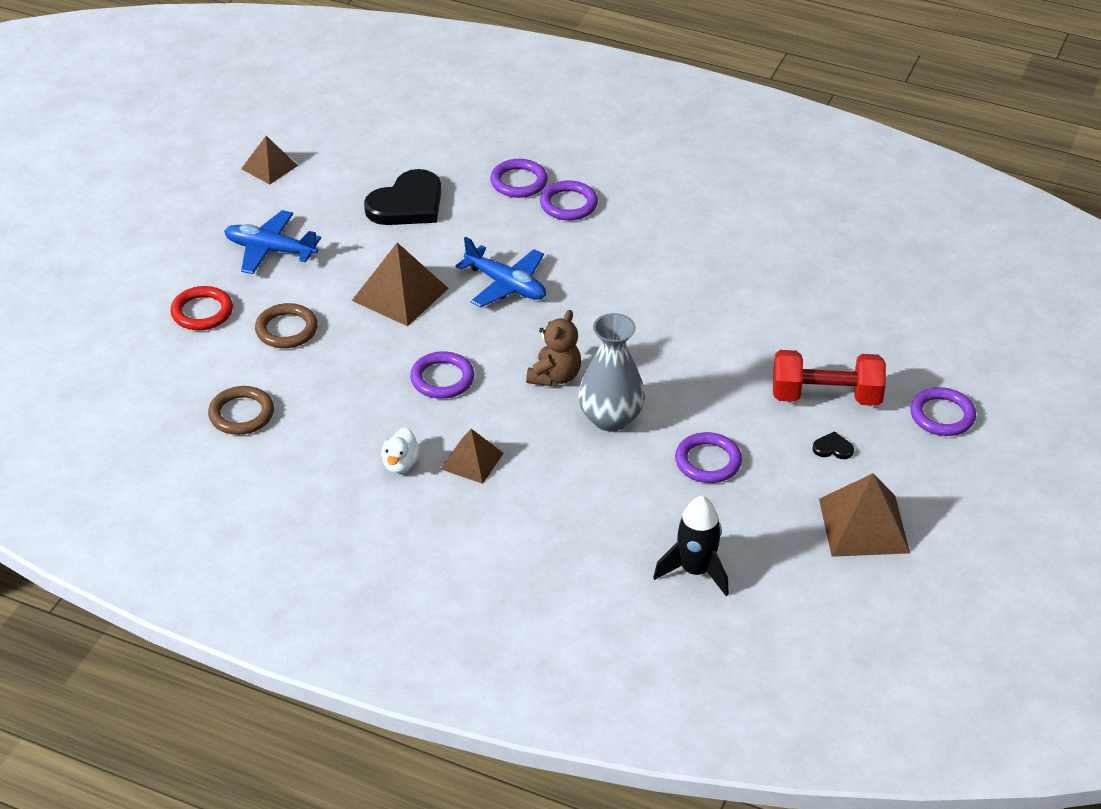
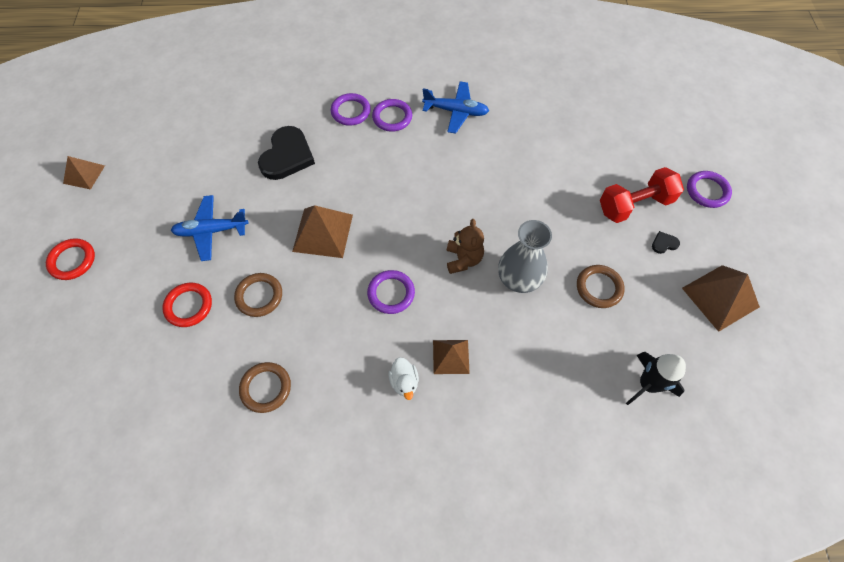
camera: 25 degrees left, 20 degrees up
(100, 228) = (72, 261): none -> red ring
(269, 167) = (174, 160): brown pyramid -> brown pyramid (84, 174)
(506, 285) = (389, 197): blue plane -> blue plane (456, 111)
(708, 461) = (599, 288): purple ring -> brown ring

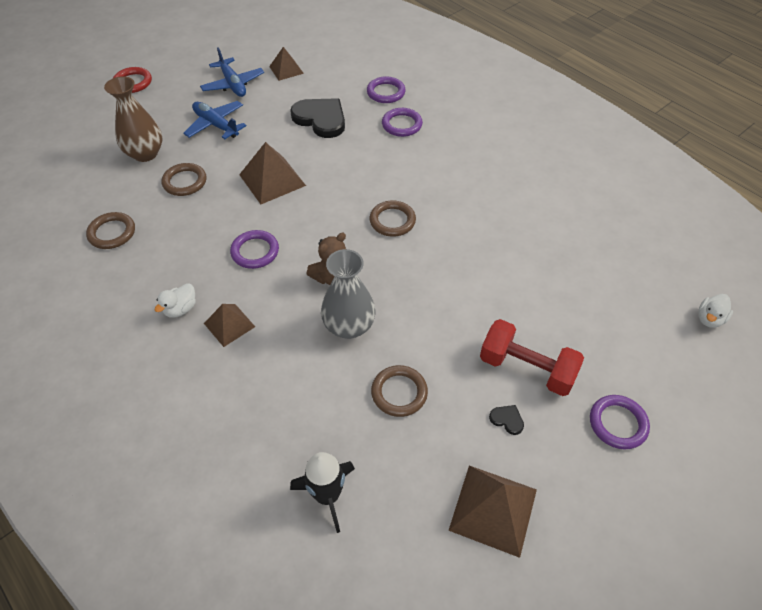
camera: 50 degrees right, 10 degrees down
(84, 174) = (203, 44): brown pyramid -> brown pyramid (286, 70)
(189, 306) = (145, 153): red ring -> brown vase
(287, 156) = (321, 119): black heart -> black heart turned 120 degrees counterclockwise
(392, 117) = (425, 150): purple ring -> purple ring (386, 92)
(444, 186) = (392, 221): none -> brown ring
(456, 111) = (478, 182): blue plane -> blue plane (233, 84)
(670, 91) = (709, 319): none -> white duck

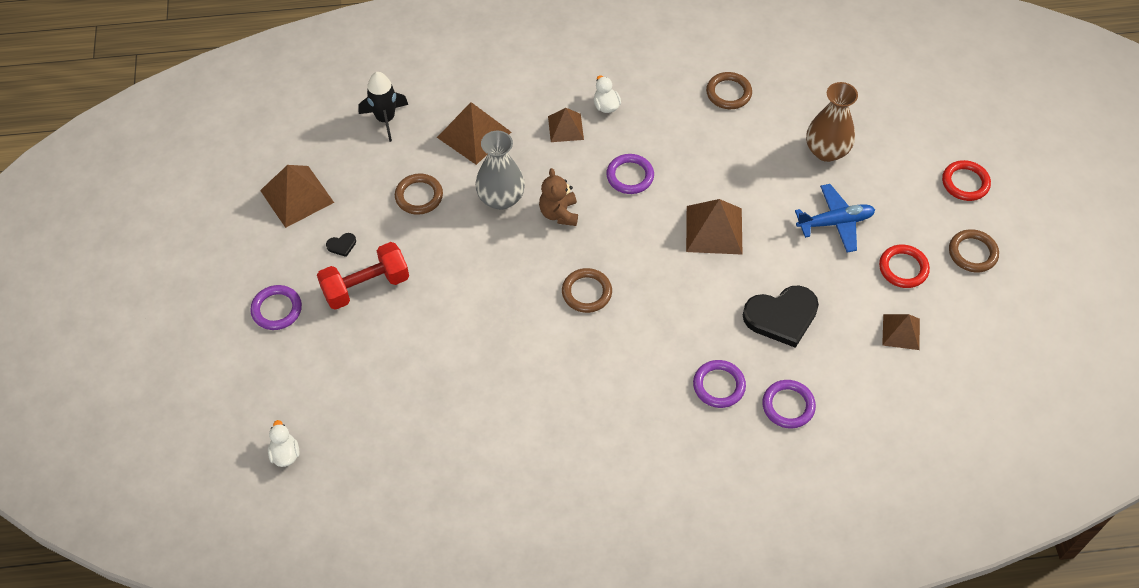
camera: 125 degrees right, 5 degrees up
(185, 182) = (760, 164): brown ring -> brown ring (972, 253)
(233, 84) = (903, 268): blue plane -> red ring
(289, 395) = (474, 134): none -> brown pyramid

